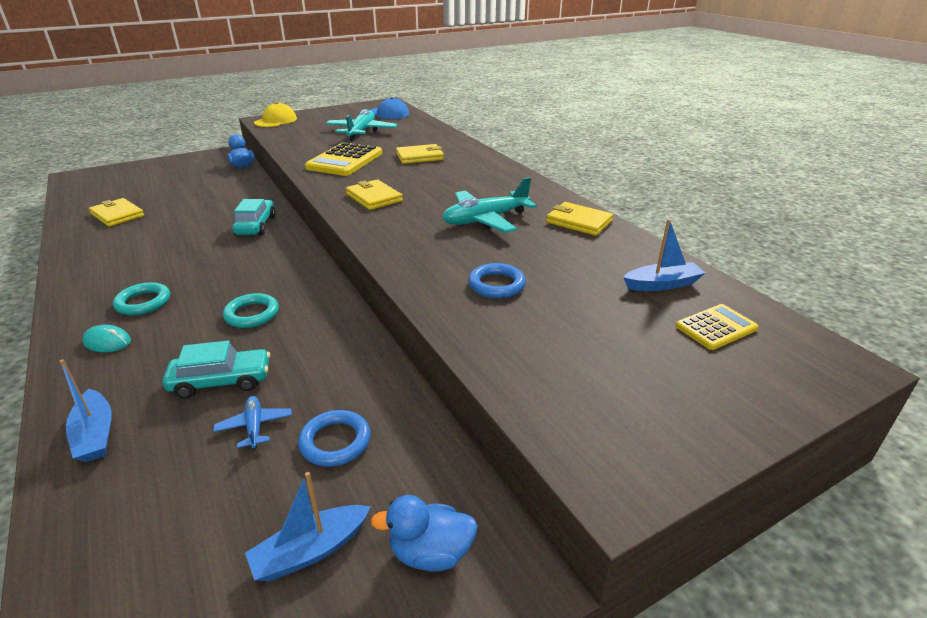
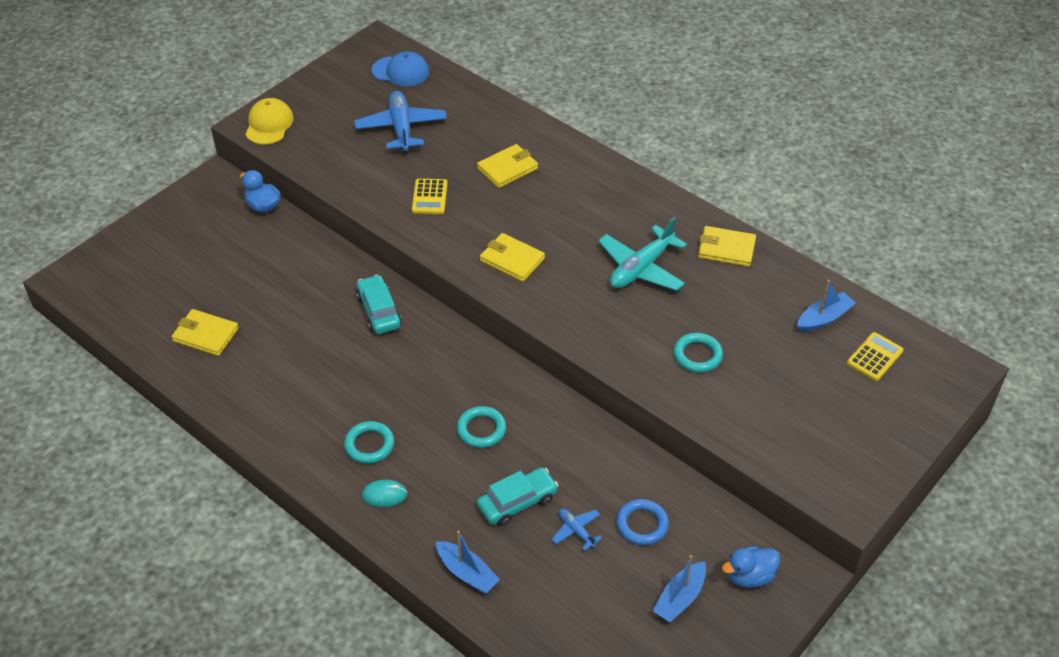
camera: 20 degrees left, 15 degrees up
(345, 160) = (429, 197): yellow calculator -> yellow calculator, size x0.56
(361, 132) = (401, 128): turquoise plane -> blue plane
(496, 285) = (697, 355): blue ring -> turquoise ring

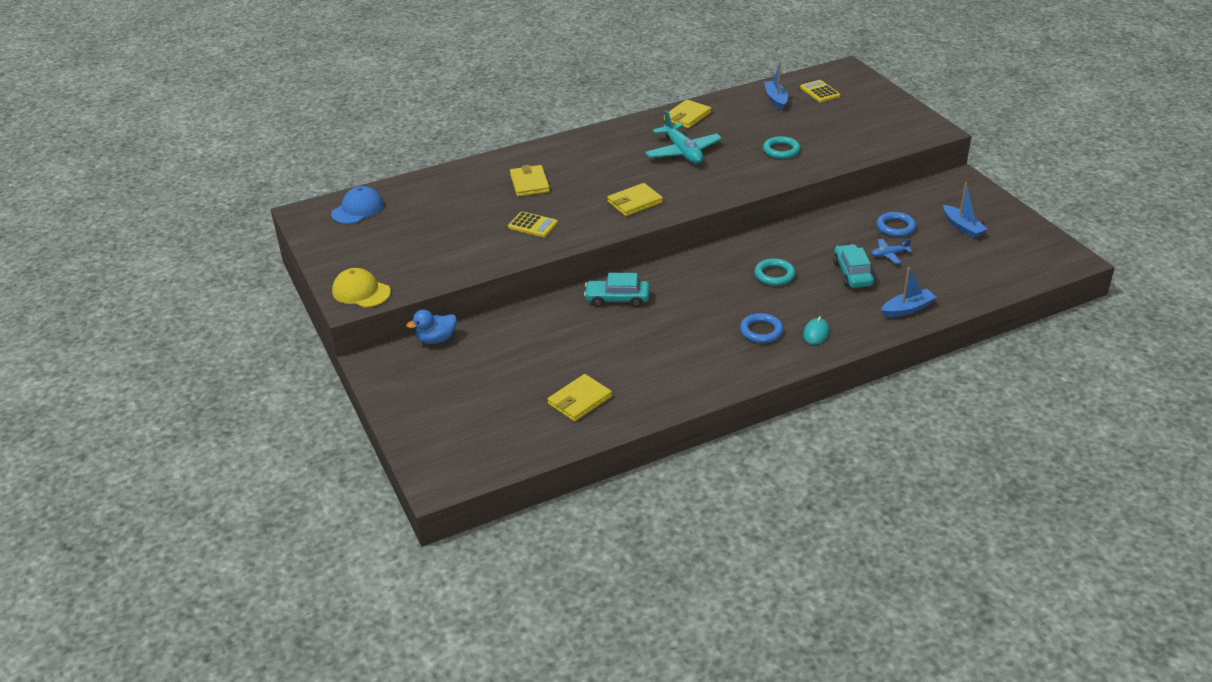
camera: 65 degrees left, 10 degrees down
(369, 445) = (761, 331): turquoise ring -> blue ring
(401, 128) = (434, 223): blue plane -> none
(749, 576) = (954, 198): blue duck -> none

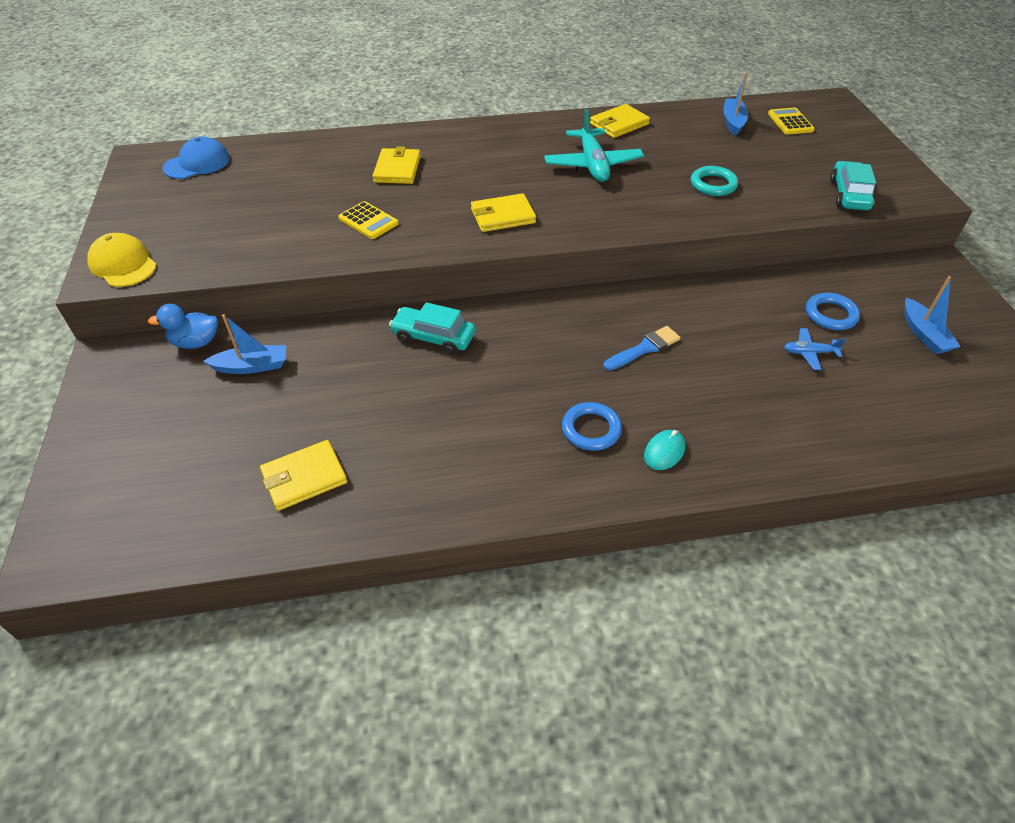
camera: 15 degrees right, 10 degrees up
(774, 275) = (644, 348): turquoise ring -> blue brush
(852, 273) = (748, 370): turquoise car -> turquoise car (849, 195)
(907, 309) = (807, 444): blue boat -> blue boat (252, 366)

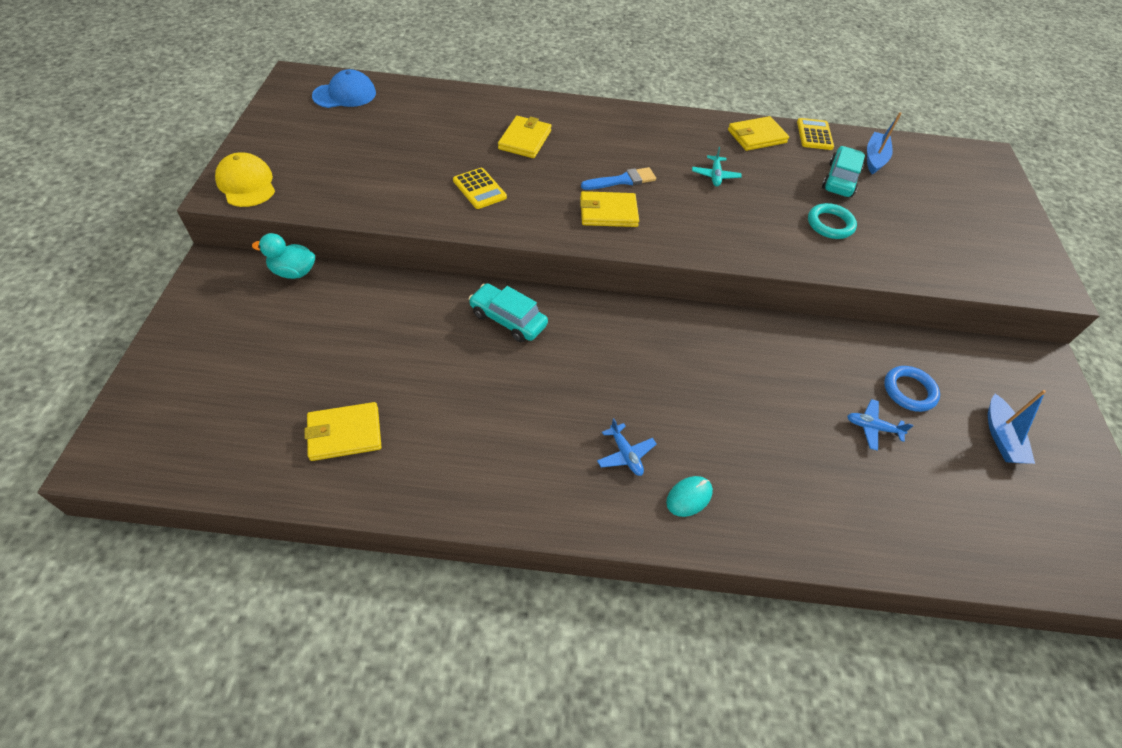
camera: 10 degrees right, 5 degrees up
(196, 342) = (293, 272): blue duck -> turquoise duck
(252, 366) = (335, 308): blue boat -> none
(591, 429) = (625, 454): blue ring -> blue plane
(592, 165) = (715, 176): turquoise plane -> turquoise plane, size x0.50
(644, 348) = (706, 381): blue brush -> blue brush (622, 180)
(790, 122) = (935, 171): yellow calculator -> yellow calculator (814, 135)
(849, 195) = (969, 267): turquoise car -> turquoise car (840, 179)

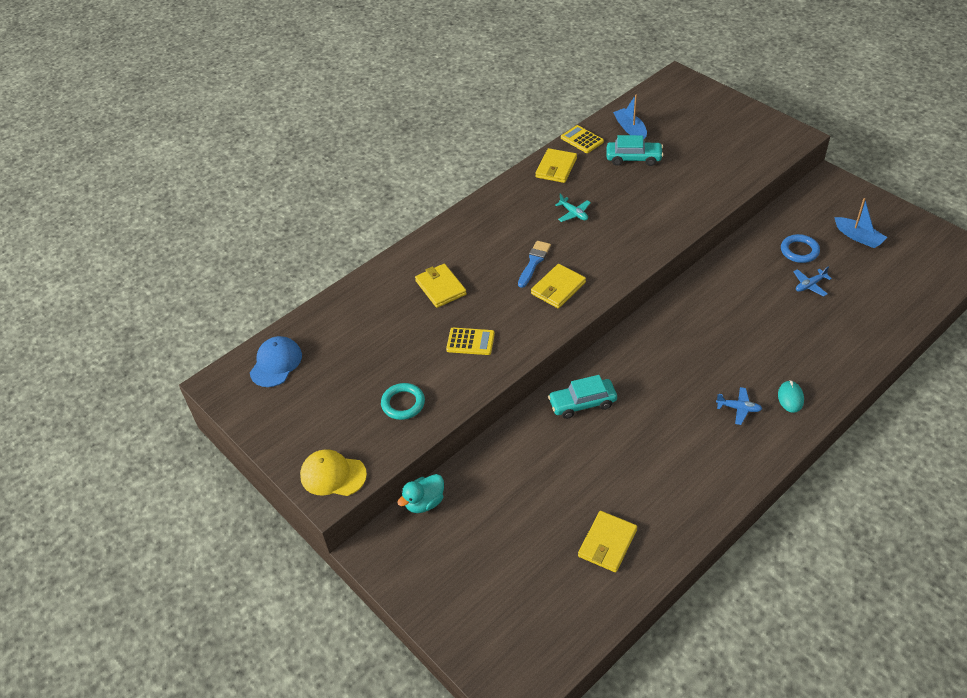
camera: 40 degrees left, 5 degrees down
(830, 224) = (667, 191): turquoise ring -> turquoise ring (403, 403)
(840, 179) = (633, 158): turquoise car -> turquoise car turned 120 degrees clockwise

